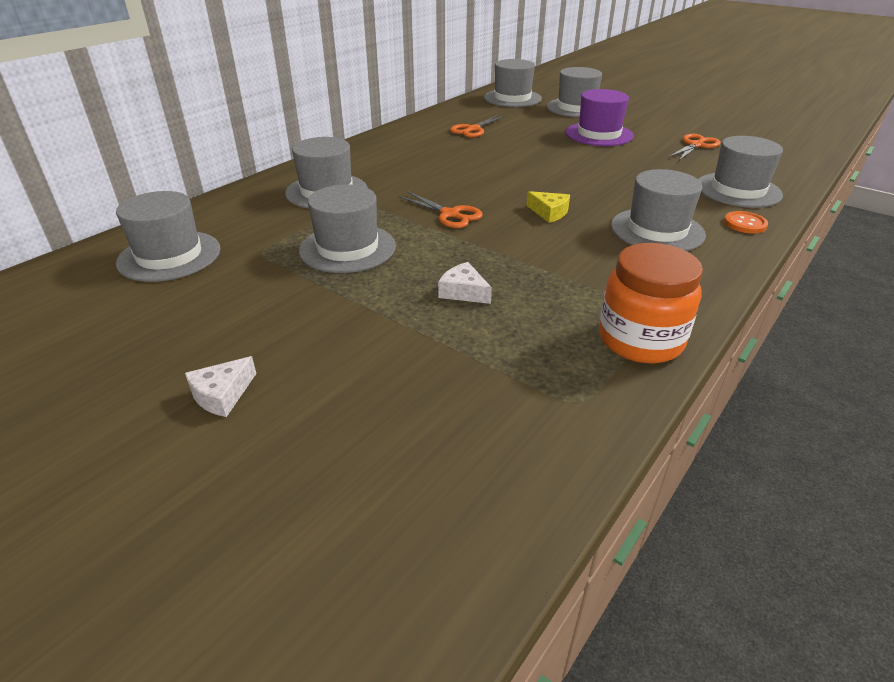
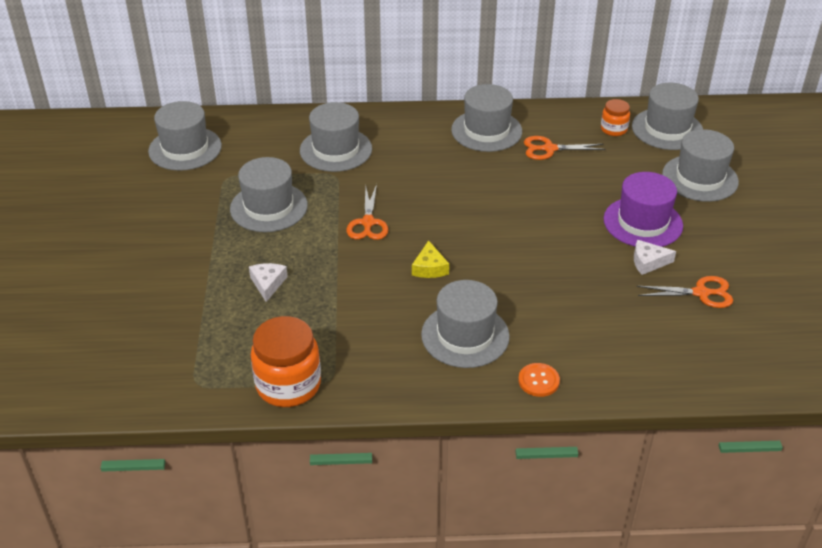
camera: 50 degrees right, 5 degrees up
(222, 394) = (88, 255): white cheese -> white cheese (648, 262)
(486, 108) = (613, 129): none -> orange jar
(738, 190) = (613, 355): grey hat -> grey hat (486, 131)

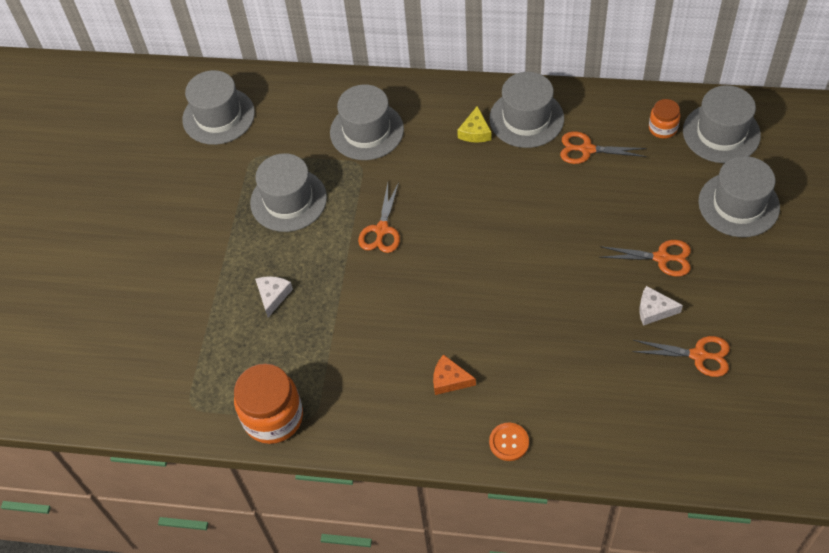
camera: 15 degrees right, 15 degrees up
(429, 268) = (431, 293): yellow cheese -> yellow cheese (475, 132)
(465, 335) = (449, 380): grey hat -> orange cheese
(643, 222) = (661, 258): purple hat -> orange scissors

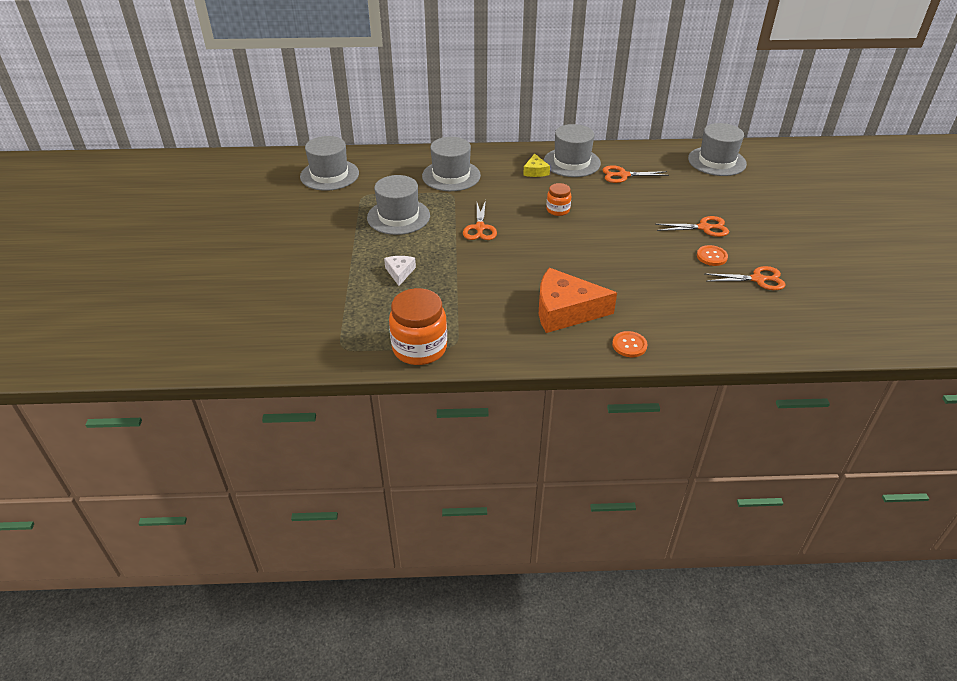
camera: 15 degrees left, 15 degrees down
(449, 380) = (565, 311): orange cheese -> orange cheese, size x2.10
(654, 310) = (711, 256): white cheese -> orange button
(662, 128) = (674, 161): orange jar -> orange jar (558, 210)
(738, 204) = (747, 196): grey hat -> none

